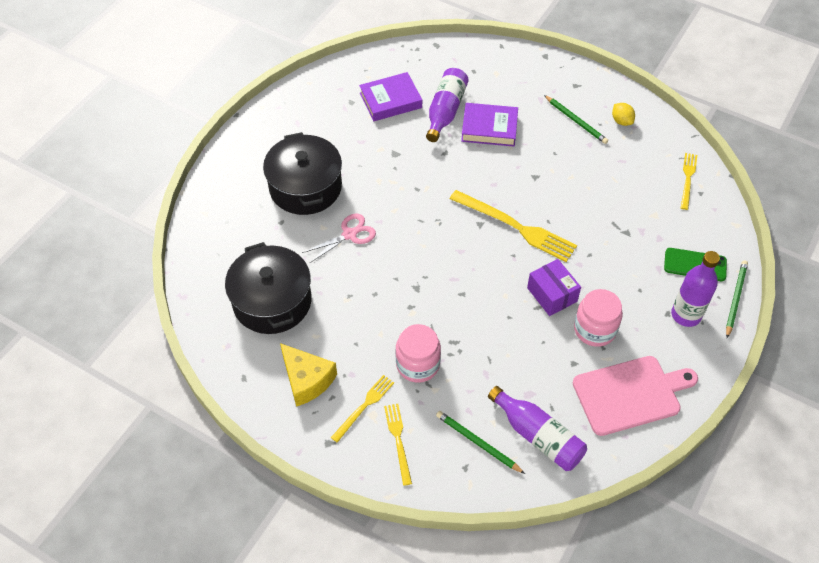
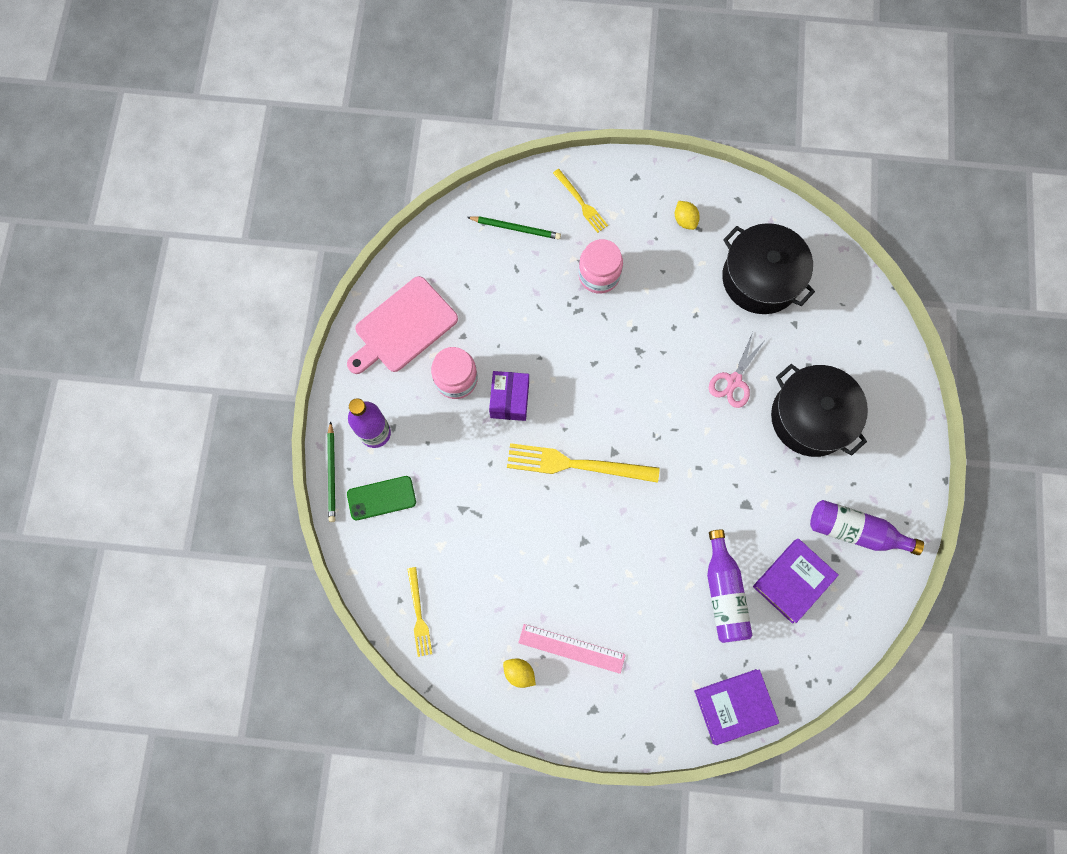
camera: 155 degrees right, 20 degrees up
(307, 380) = (685, 220): yellow cheese -> yellow lemon
(364, 406) = (624, 218): yellow fork -> none
(489, 128) = (663, 590): purple book -> purple book (734, 706)
(538, 436) = (468, 255): purple bottle -> purple bottle (855, 531)
(552, 294) = (509, 399): purple box -> purple box turned 60 degrees clockwise
(575, 121) = (571, 648): green pencil -> pink ruler

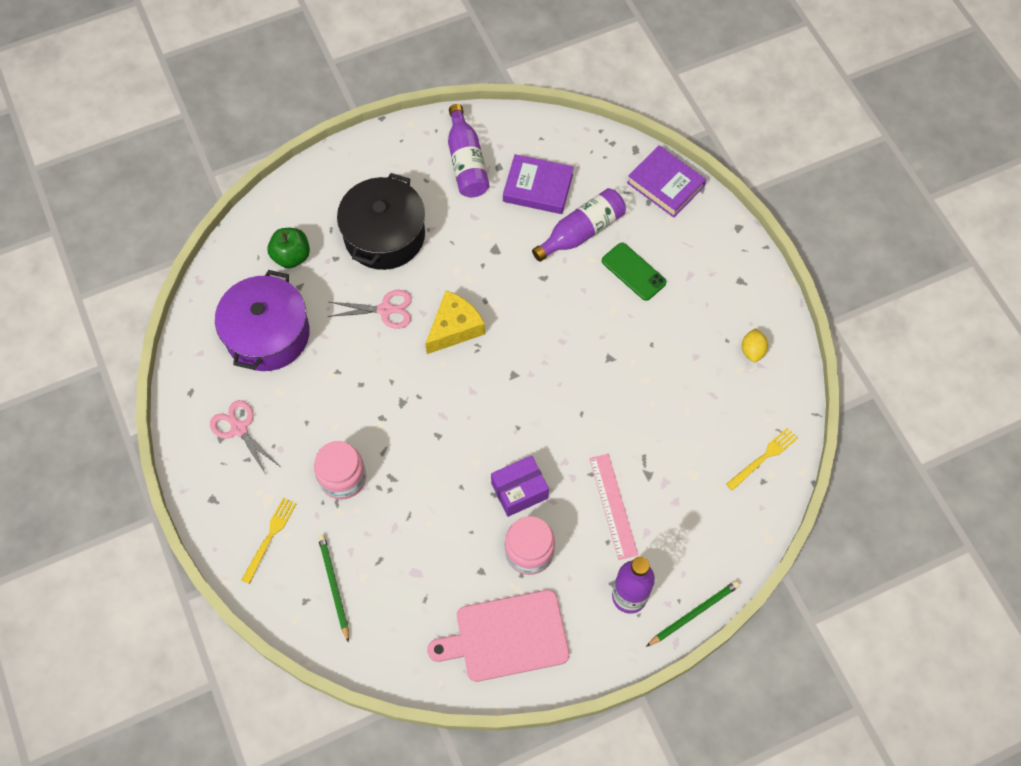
camera: 120 degrees left, 10 degrees down
(381, 498) = (685, 552): green phone -> green phone (633, 272)
(403, 327) = (506, 636): pink cutting board -> pink cutting board turned 150 degrees clockwise
(571, 648) = (704, 321): pink ruler -> pink ruler (613, 506)
(576, 464) = (545, 400): yellow fork -> none
(685, 220) = (239, 429): yellow lemon -> pink scissors
(685, 428) = (454, 328): none -> yellow cheese
(760, 278) = (268, 334): black pot -> purple pot
(829, 331) = (291, 256): none -> green apple

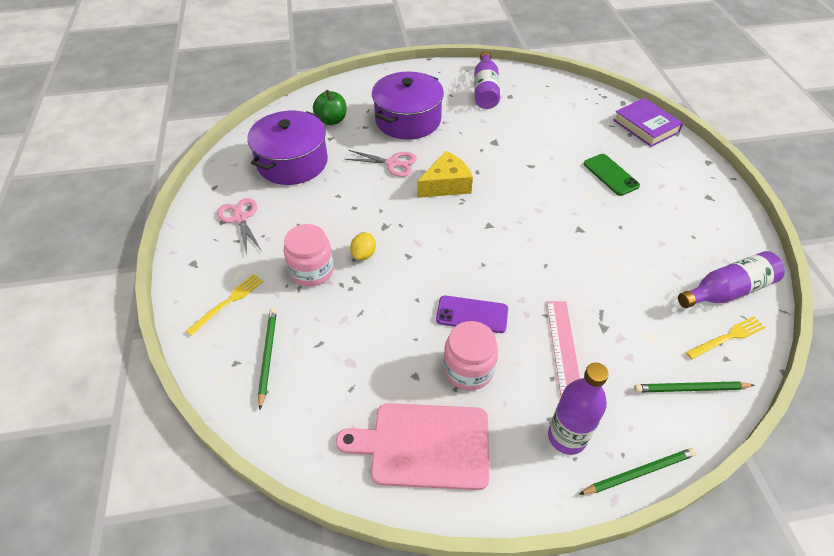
camera: 15 degrees right, 15 degrees down
(384, 235) = (408, 120): black pot -> purple pot
(519, 491) = (472, 314): purple box -> purple phone
(538, 188) = (538, 112): purple book -> none
(581, 232) = (569, 143): purple bottle -> purple bottle (727, 291)
(733, 521) = (691, 389): none -> green pencil
(752, 351) = (718, 248): yellow lemon -> yellow lemon (364, 254)

